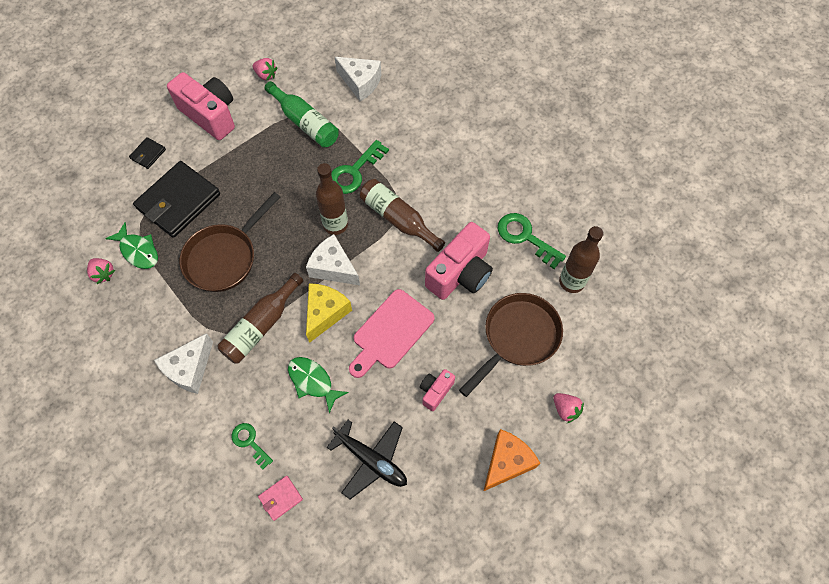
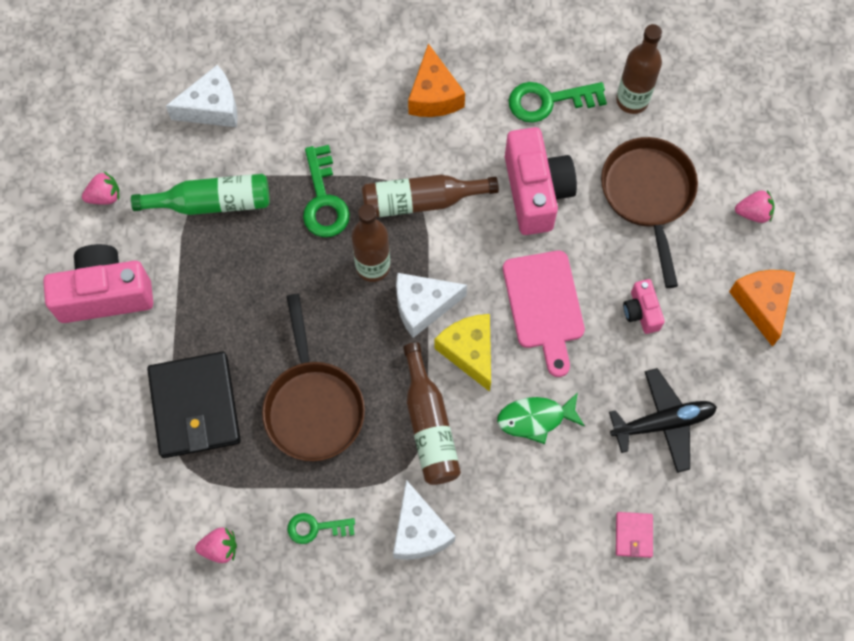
camera: 50 degrees left, 5 degrees up
(138, 251) = (222, 492): green fish -> none
(148, 154) = (97, 398): black wallet -> none
(250, 442) = (551, 525): green key -> green key (315, 528)
(470, 177) = (434, 95): none -> orange cheese

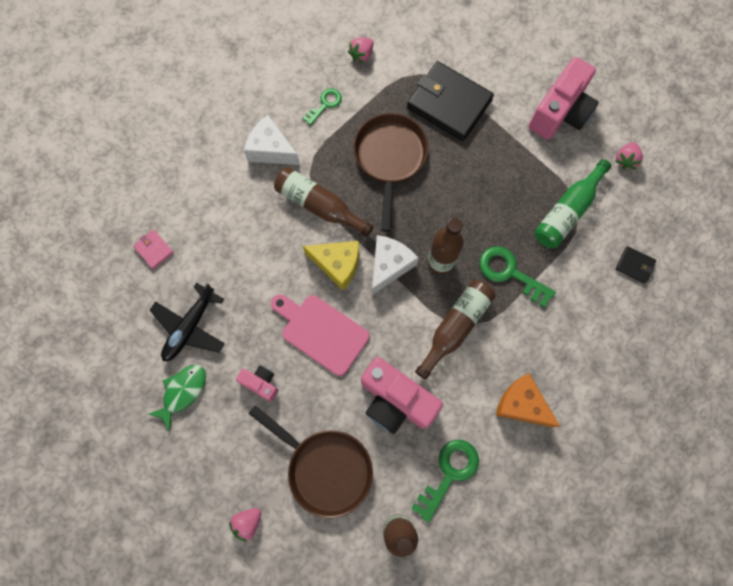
camera: 135 degrees right, 5 degrees up
(212, 108) = (634, 265): white cheese -> black wallet
(313, 406) = (390, 158): brown pan -> brown pan turned 60 degrees clockwise
(535, 418) = (265, 262): green fish -> green fish (182, 392)
(762, 304) = (190, 460): orange cheese -> none

